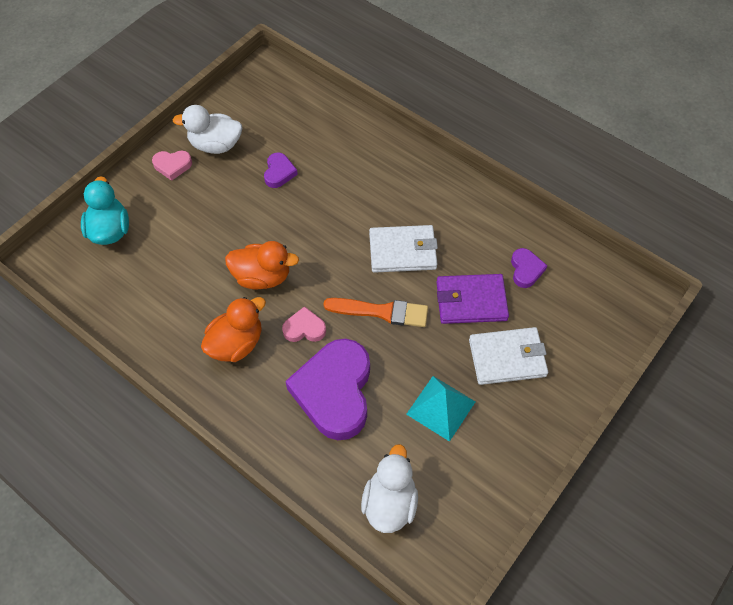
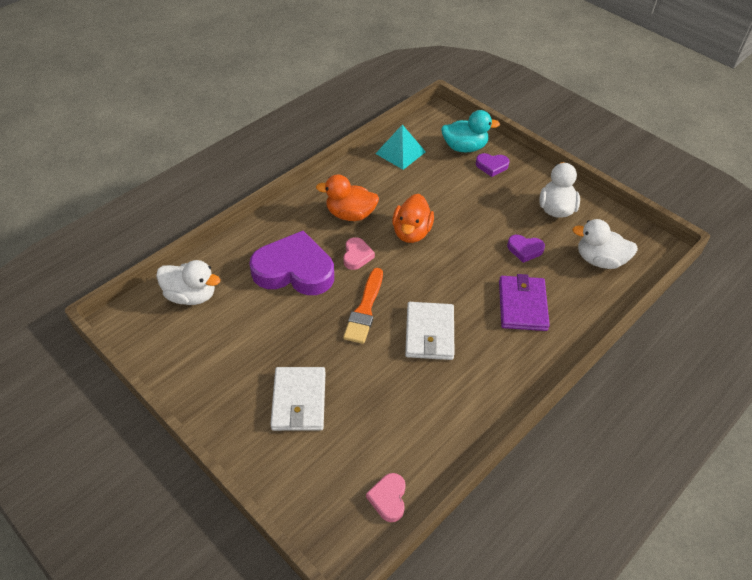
camera: 95 degrees right, 10 degrees down
(172, 166) = (531, 182): pink heart -> pink heart (388, 498)
(236, 343) = (350, 214): orange duck -> orange duck turned 135 degrees clockwise
(287, 113) = (599, 260): none -> white duck
(441, 407) = (262, 340): turquoise pyramid -> turquoise pyramid (400, 152)
(471, 301) = (366, 381): purple wallet -> purple wallet (522, 305)
(526, 270) = (397, 437): purple heart -> purple heart (491, 166)

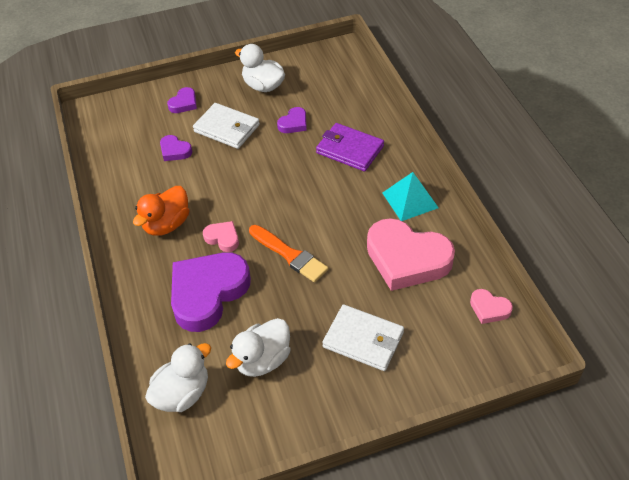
camera: 60 degrees left, 0 degrees up
(400, 152) = (115, 157): turquoise pyramid -> turquoise pyramid (410, 200)
(411, 232) = (222, 188): orange duck -> none
(412, 403) = (407, 259): none -> pink heart
(429, 333) = (343, 220): white wallet -> white wallet (227, 128)
(433, 184) = (175, 151): none -> purple heart
(464, 147) = (146, 111): turquoise duck -> none
(599, 260) = (334, 86): white duck -> white duck (262, 360)

